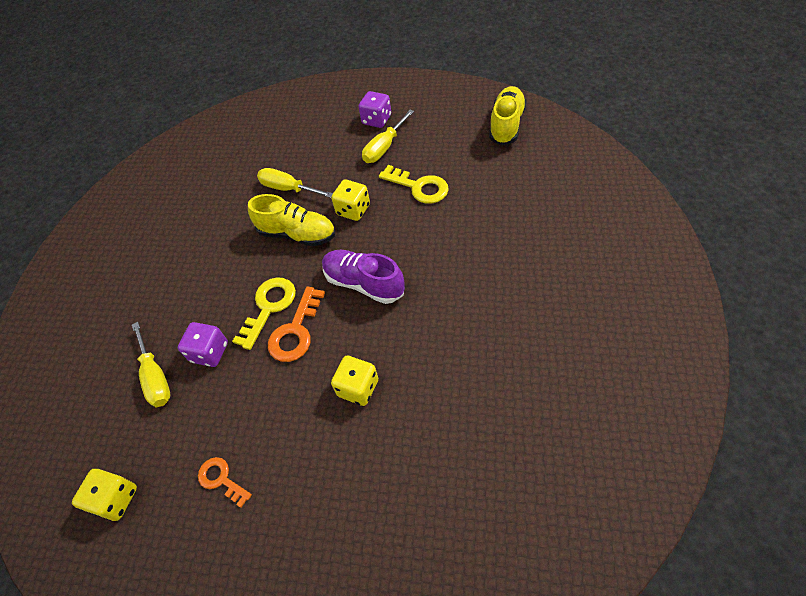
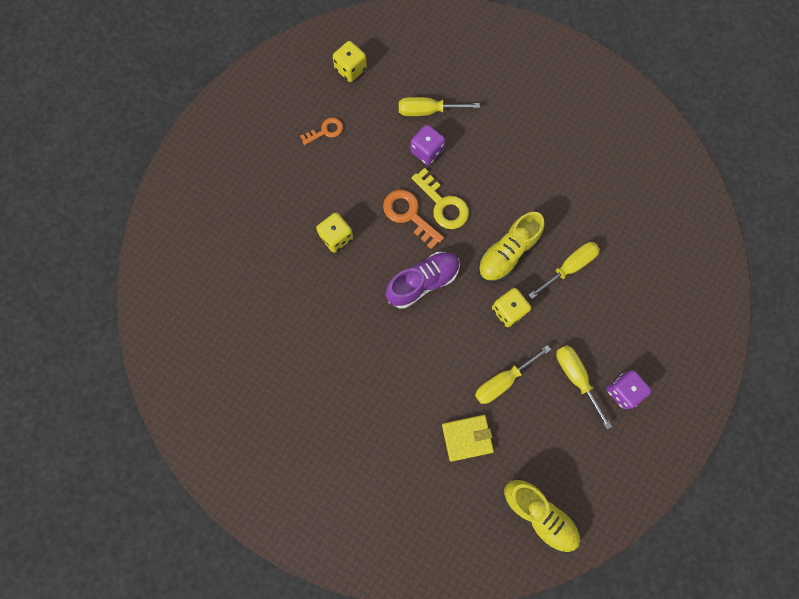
camera: 110 degrees right, 20 degrees up
(419, 187) = (503, 381): yellow key -> yellow screwdriver
(484, 187) = (467, 438): none -> yellow wallet

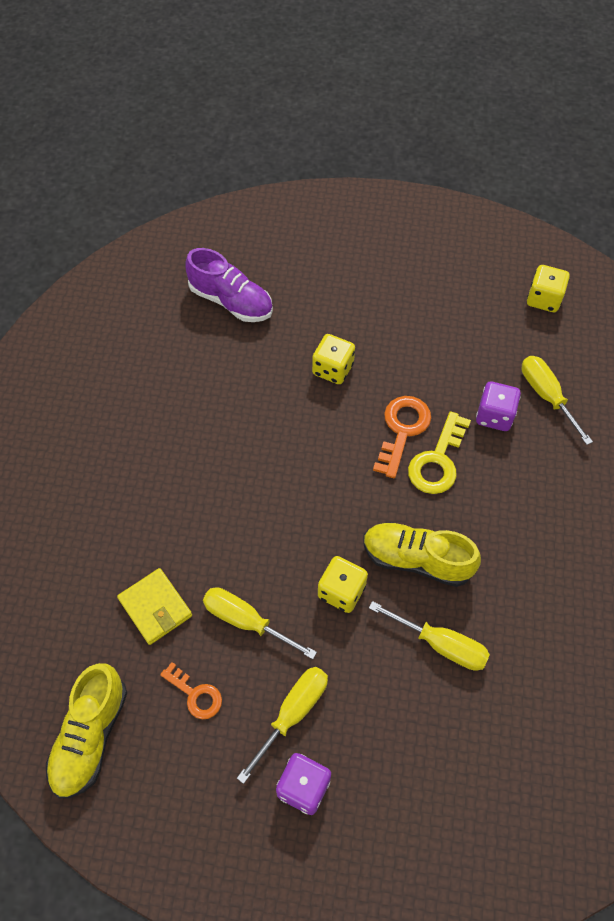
camera: 65 degrees right, 15 degrees down
(325, 131) = (452, 307): orange key -> orange key (196, 694)
(423, 282) = (327, 479): purple shoe -> purple shoe (231, 301)

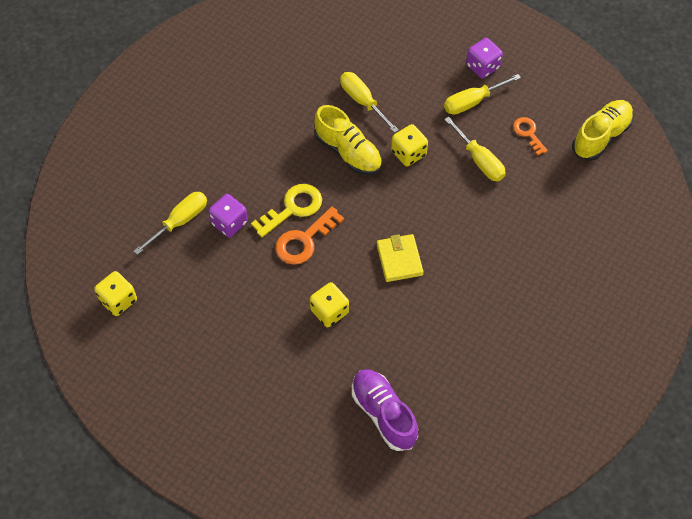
camera: 155 degrees left, 0 degrees up
(155, 607) = (537, 191): yellow wallet -> yellow wallet (399, 259)
(546, 396) = (180, 221): yellow screwdriver -> yellow screwdriver turned 135 degrees counterclockwise

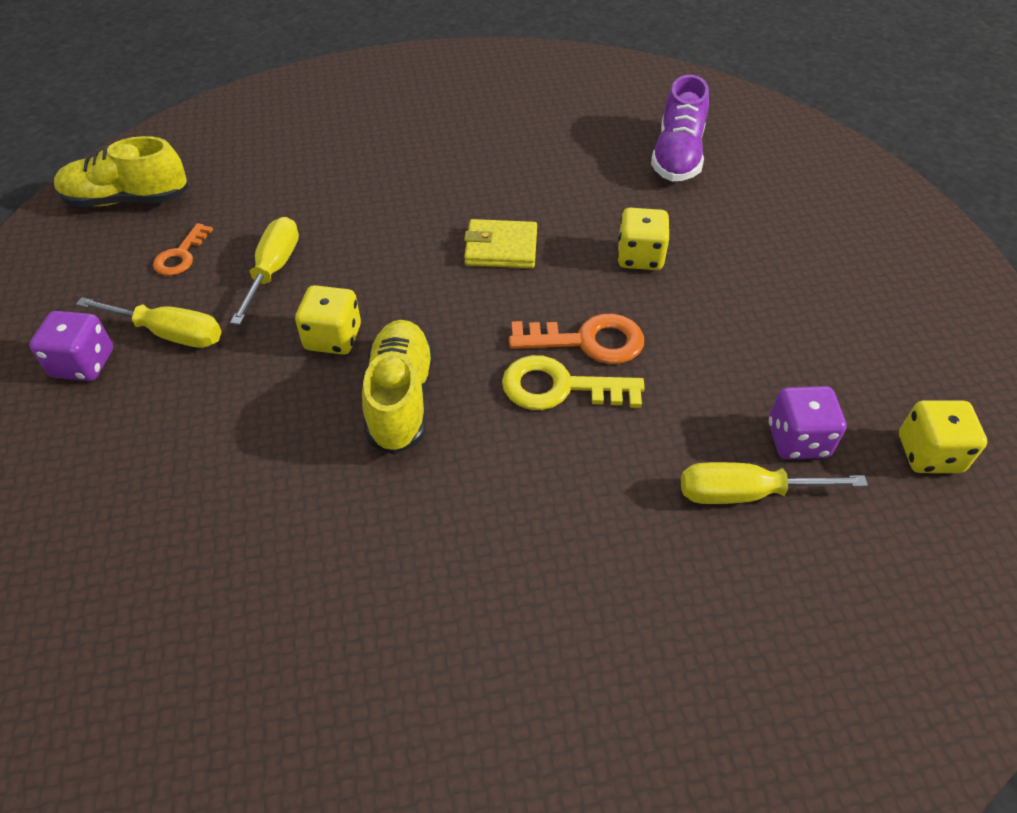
camera: 135 degrees left, 10 degrees down
(229, 223) = (669, 435): purple dice -> purple dice (797, 440)
(362, 101) = (286, 450): yellow screwdriver -> none
(399, 259) = (501, 248): yellow wallet -> yellow wallet turned 60 degrees clockwise

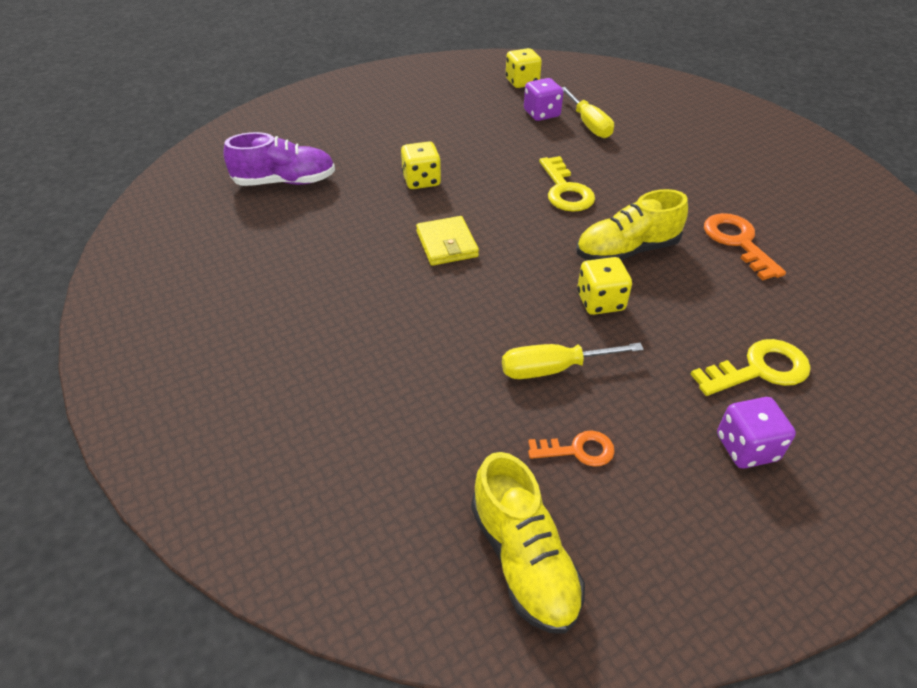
camera: 110 degrees left, 5 degrees down
(146, 426) = (759, 369): none -> yellow key
(170, 334) = (671, 404): yellow screwdriver -> none
(587, 341) = (518, 187): orange key -> orange key (737, 242)

